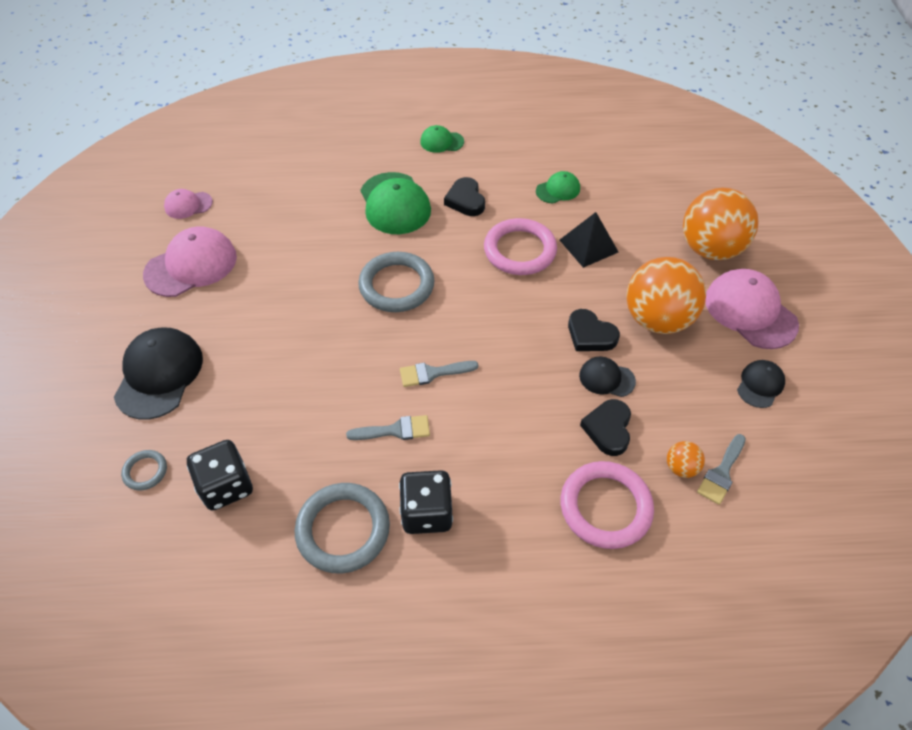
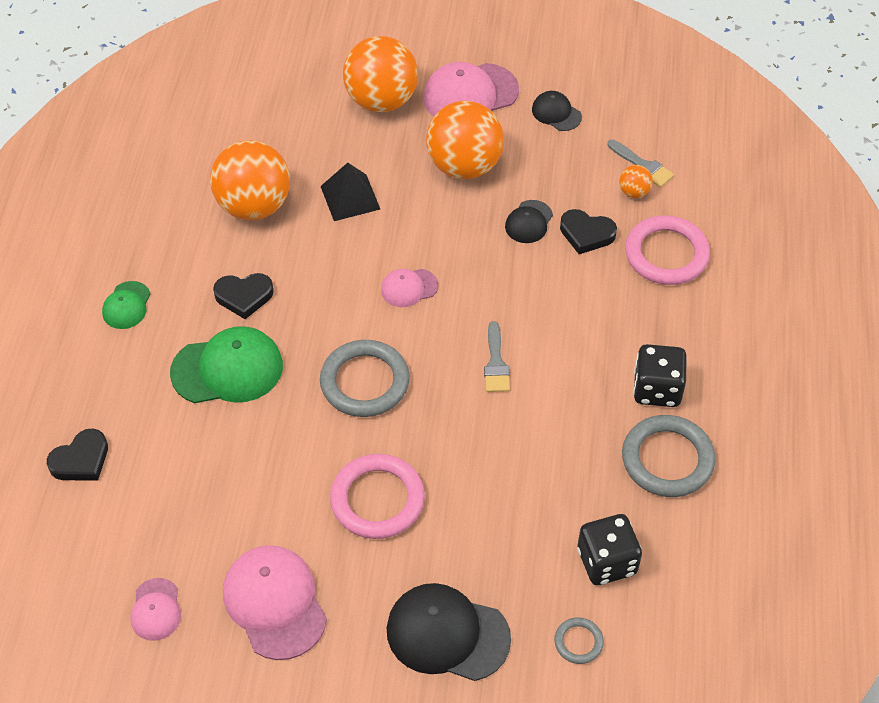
camera: 80 degrees left, 0 degrees up
(395, 430) = (561, 405): grey brush -> none
(501, 299) = (409, 288): none -> pink cap
(519, 250) = (340, 259): pink ring -> pink ring (377, 499)
(558, 190) = (254, 206): green cap -> orange ball
(590, 335) = (473, 223): black heart -> black heart (81, 460)

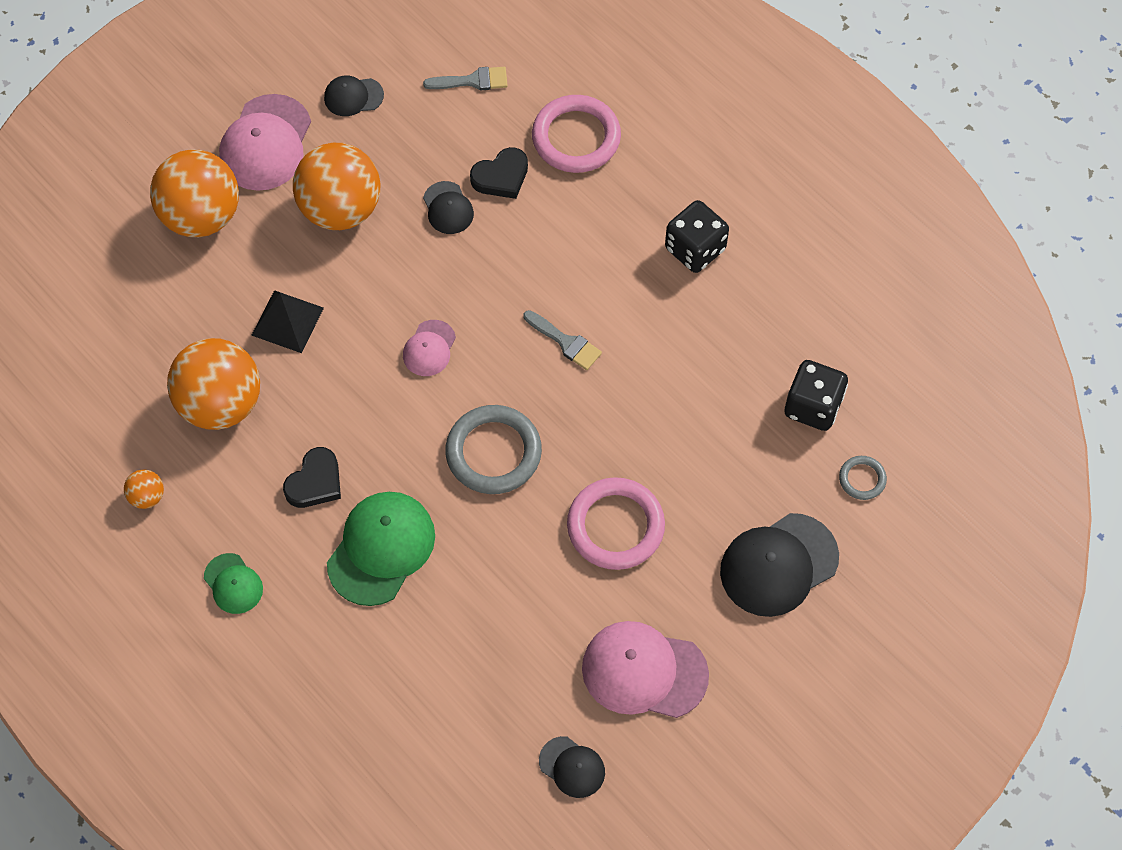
camera: 50 degrees left, 10 degrees up
(81, 460) = (369, 730): black heart -> none
(156, 609) = (572, 767): pink cap -> black cap
(634, 192) = (492, 109): orange ball -> orange ball (147, 496)
(667, 459) = (763, 294): grey ring -> none

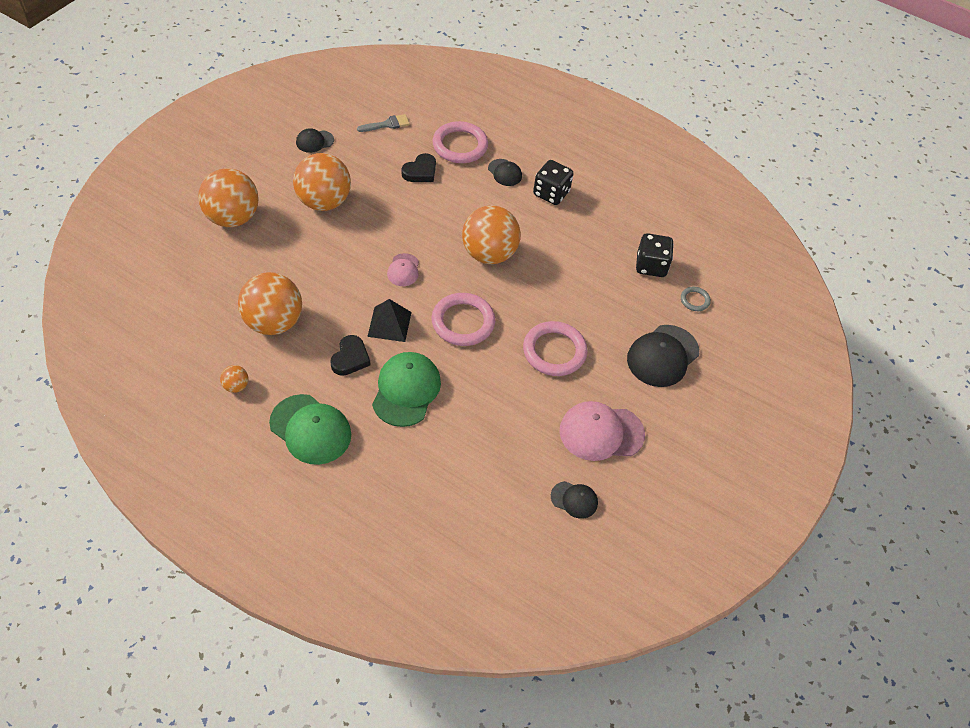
camera: 20 degrees left, 10 degrees down
(233, 584) = (310, 429): green cap -> green cap, size x1.86
(266, 143) = (265, 173): pink cap -> none
(287, 321) = (306, 268): black pyramid -> black pyramid (389, 324)
(448, 208) = (392, 192): black cap -> black cap (505, 172)
(493, 452) = (463, 322): grey ring -> pink ring
(565, 342) = (489, 254): grey brush -> orange ball

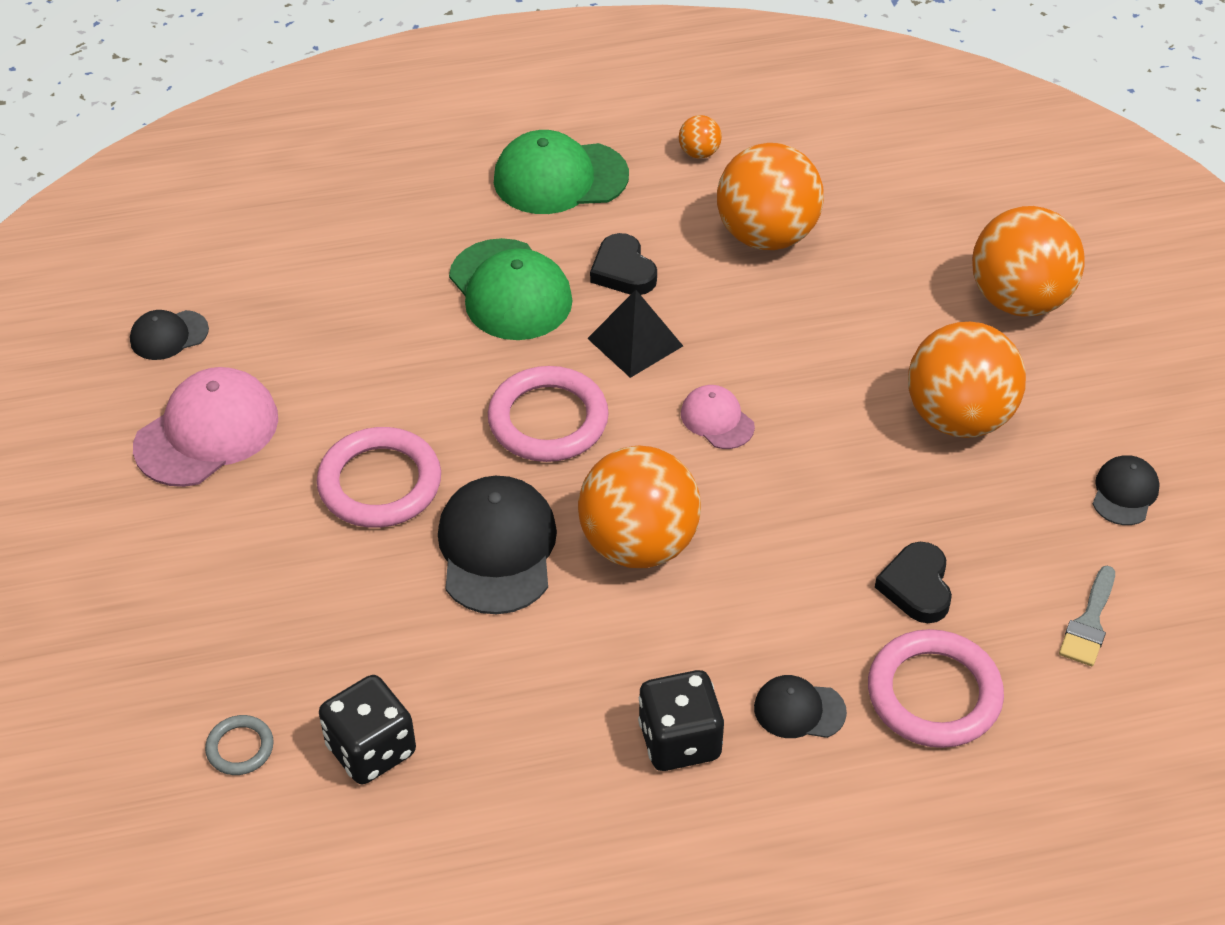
camera: 140 degrees right, 5 degrees down
(662, 356) = (213, 606): black cap -> black cap (497, 548)

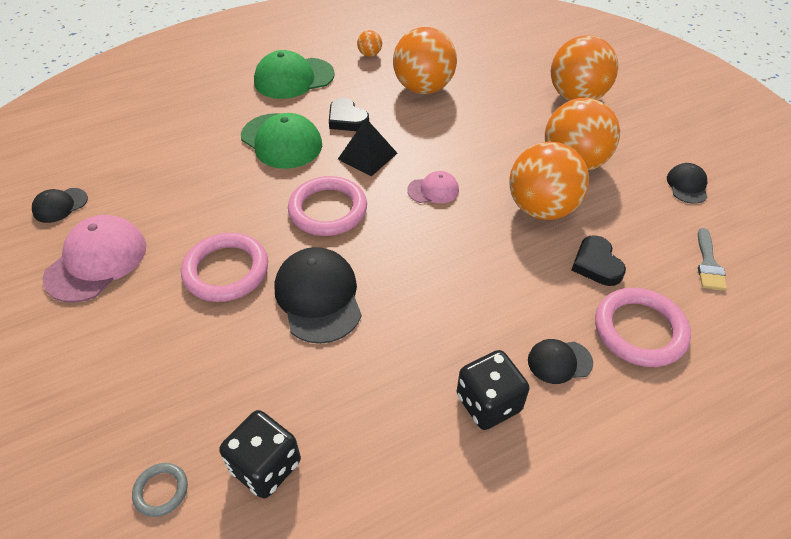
camera: 15 degrees left, 0 degrees up
(638, 544) = (412, 274): orange ball -> orange ball (541, 208)
(717, 420) = (433, 190): pink cap -> pink cap turned 135 degrees clockwise

